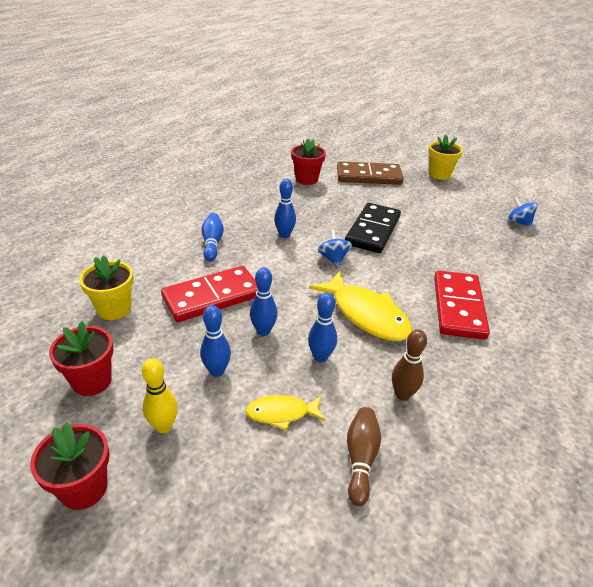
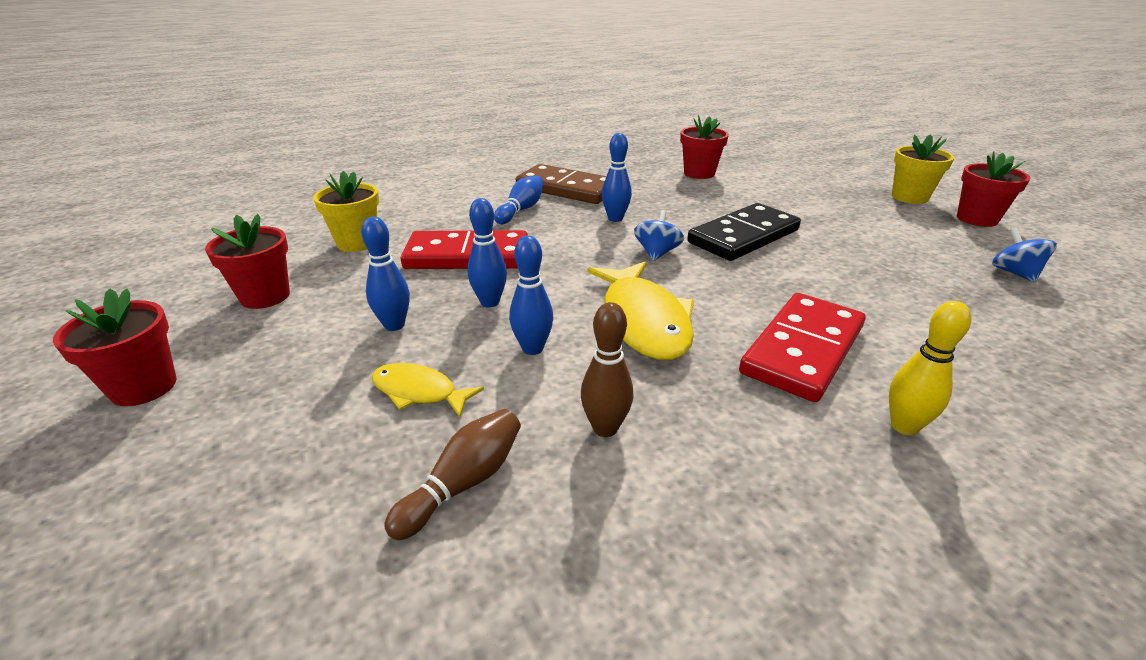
camera: 30 degrees right, 5 degrees down
(164, 426) = (281, 358): yellow bowling pin -> yellow bowling pin (904, 426)
(369, 176) = (791, 183): brown domino -> brown domino (566, 189)
(481, 185) = (977, 219): none -> red flower pot

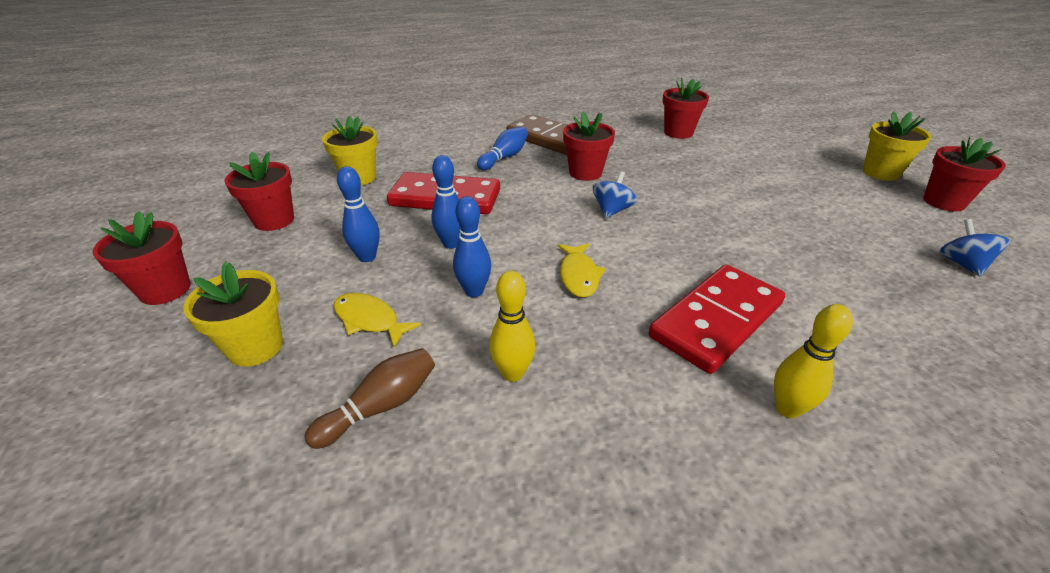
camera: 10 degrees right, 5 degrees up
(285, 438) = (255, 347): none -> yellow flower pot
(605, 428) = (512, 373): brown bowling pin -> yellow bowling pin
(615, 218) = (585, 173): blue bowling pin -> red flower pot
(644, 321) = (579, 276): yellow fish -> yellow fish, size x0.55
(743, 236) = (698, 200): black domino -> none

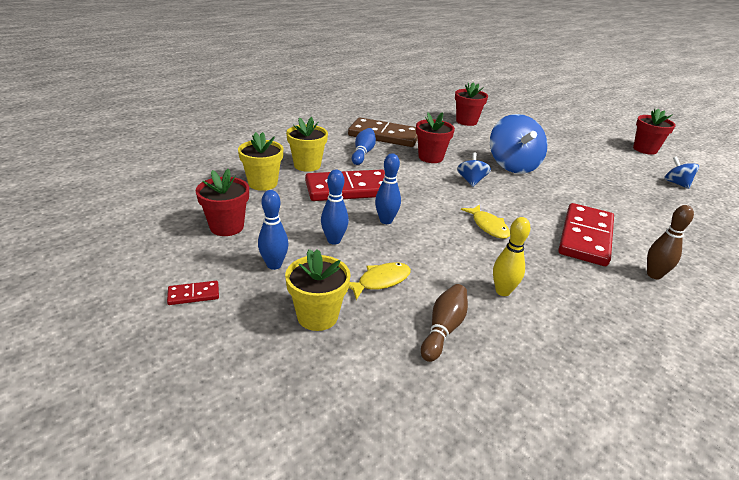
camera: 25 degrees left, 5 degrees down
(165, 290) = (193, 295): red flower pot -> red domino
(369, 320) = (380, 281): yellow fish -> yellow fish turned 135 degrees clockwise
(474, 291) = (432, 248): blue bowling pin -> blue bowling pin (274, 265)
(693, 197) = (513, 165): none -> blue spinning top
(787, 408) = (654, 275): yellow bowling pin -> brown bowling pin
(880, 173) = (602, 135): yellow flower pot -> yellow flower pot (307, 165)

